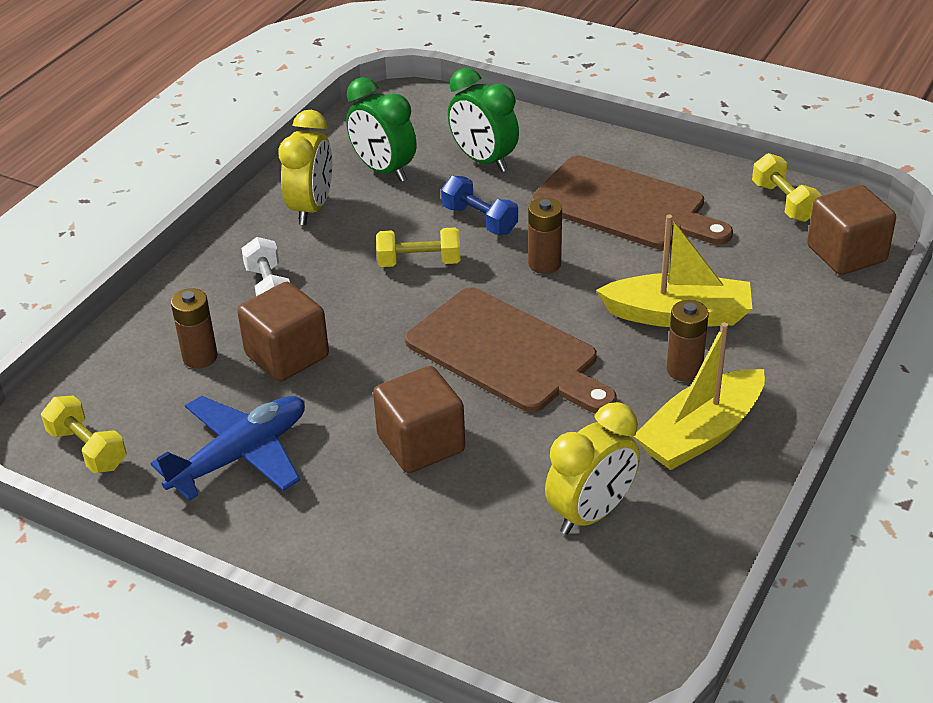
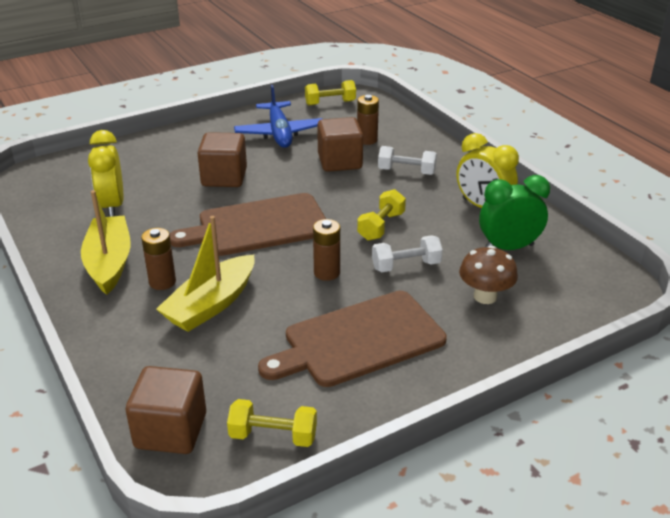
camera: 120 degrees right, 5 degrees down
(479, 220) = (406, 266): blue dumbbell -> white dumbbell
(483, 161) = (485, 296): green clock -> brown mushroom

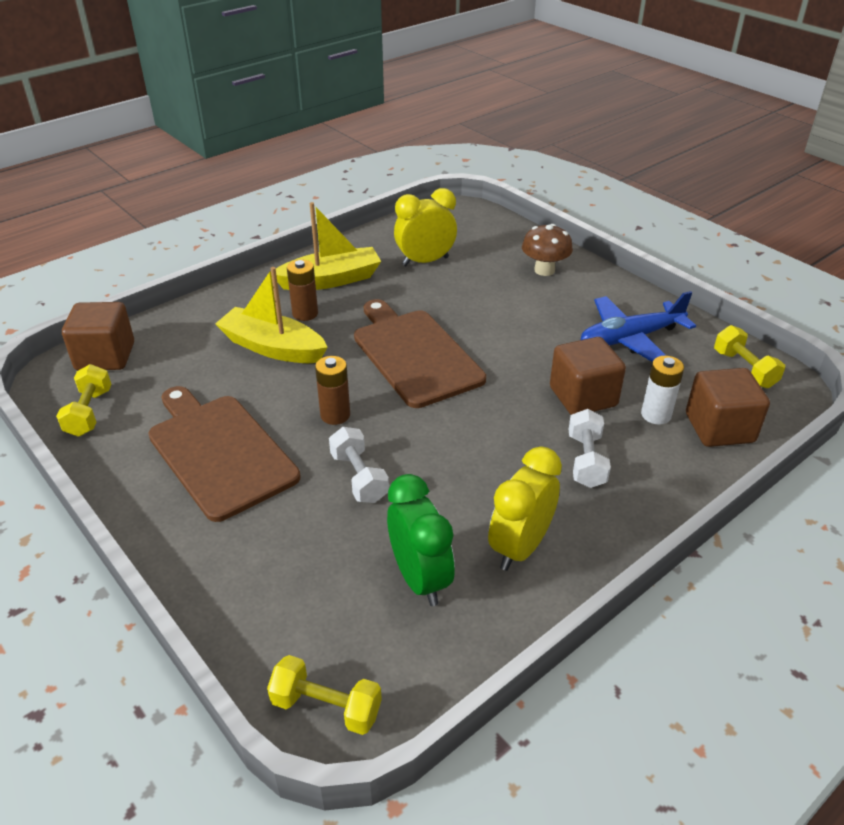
camera: 80 degrees right, 5 degrees up
(224, 177) = (505, 316): brown cube -> brown cube (719, 428)
(367, 140) = (656, 415): brown battery -> white battery
(381, 226) = (440, 448): yellow dumbbell -> yellow dumbbell (326, 707)
(485, 296) = (304, 555): brown mushroom -> brown mushroom (544, 270)

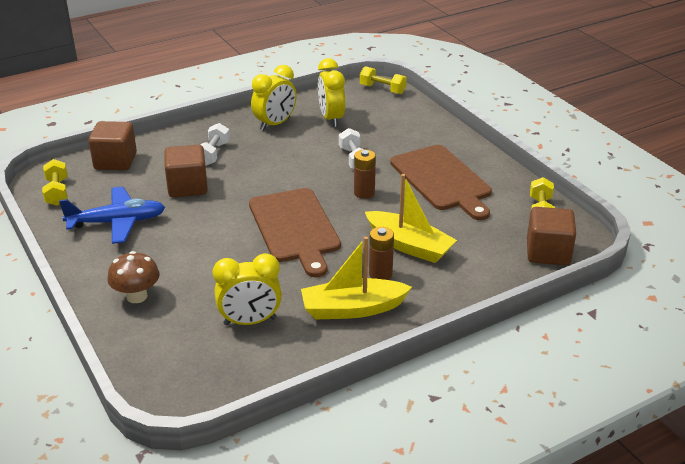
camera: 170 degrees left, 5 degrees down
(420, 578) = (331, 119): green clock -> yellow clock
(656, 415) = (148, 172): white battery -> none

